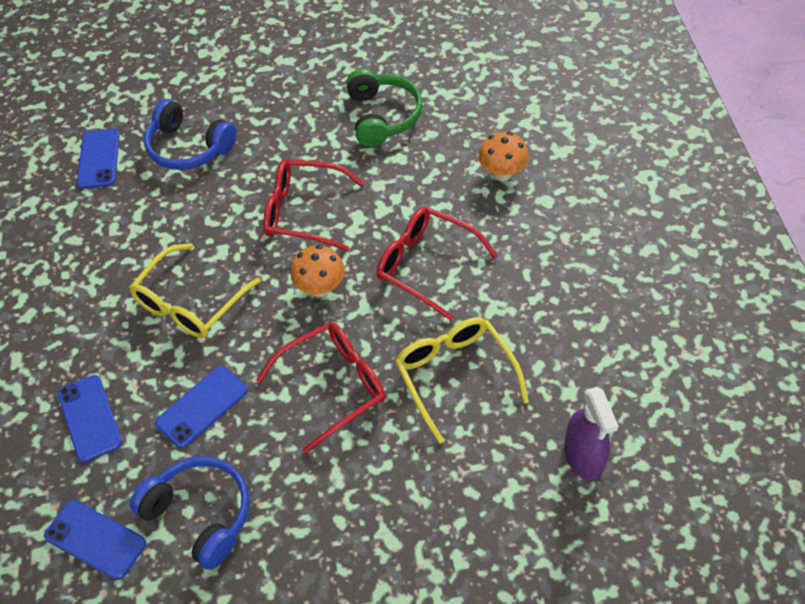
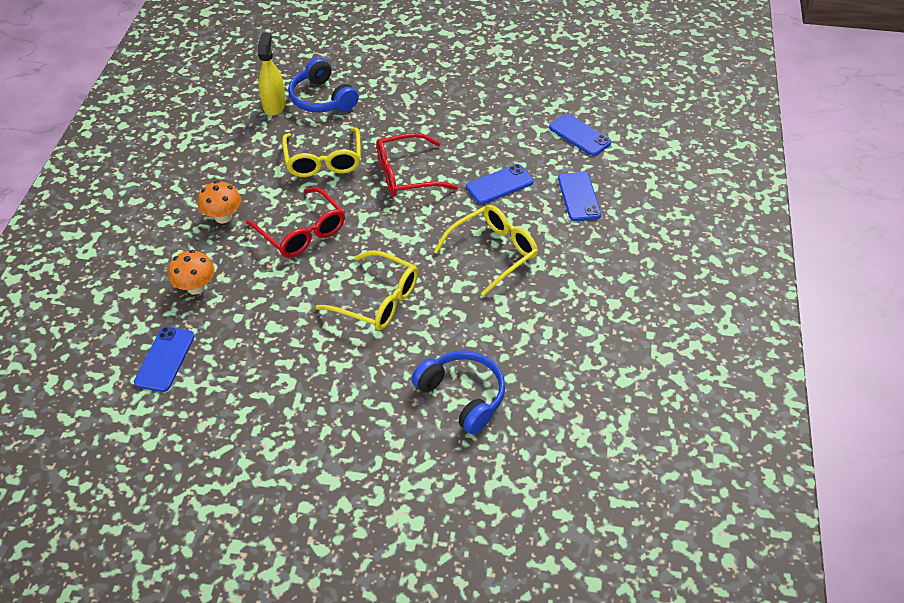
camera: 165 degrees left, 5 degrees down
(99, 159) = (554, 409): blue phone -> blue phone (165, 359)
(200, 514) = (513, 132): blue headphones -> blue headphones (322, 99)
(302, 212) = (379, 300): red glasses -> yellow glasses
(320, 287) = (389, 237): orange mushroom -> orange mushroom (223, 217)
(383, 116) = (263, 374): green headphones -> none
(583, 457) = (274, 105): purple spray bottle -> yellow spray bottle

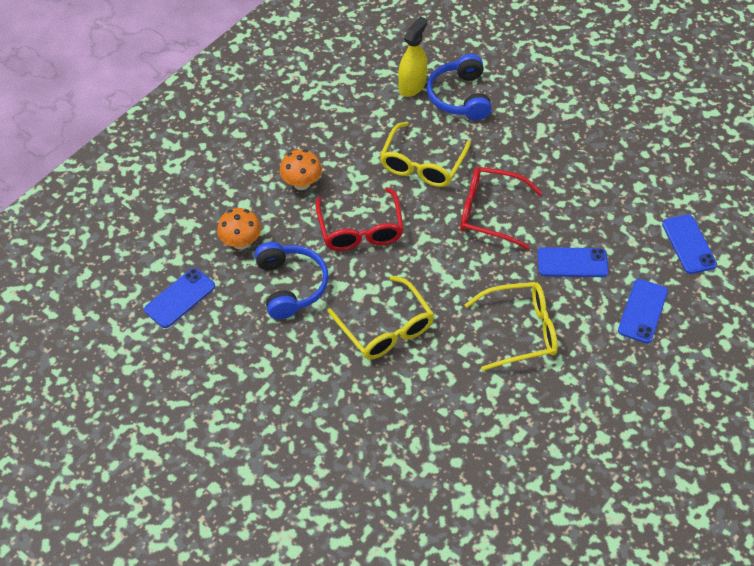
camera: 30 degrees right, 5 degrees up
(463, 395) = (403, 457): blue headphones -> blue headphones (291, 285)

